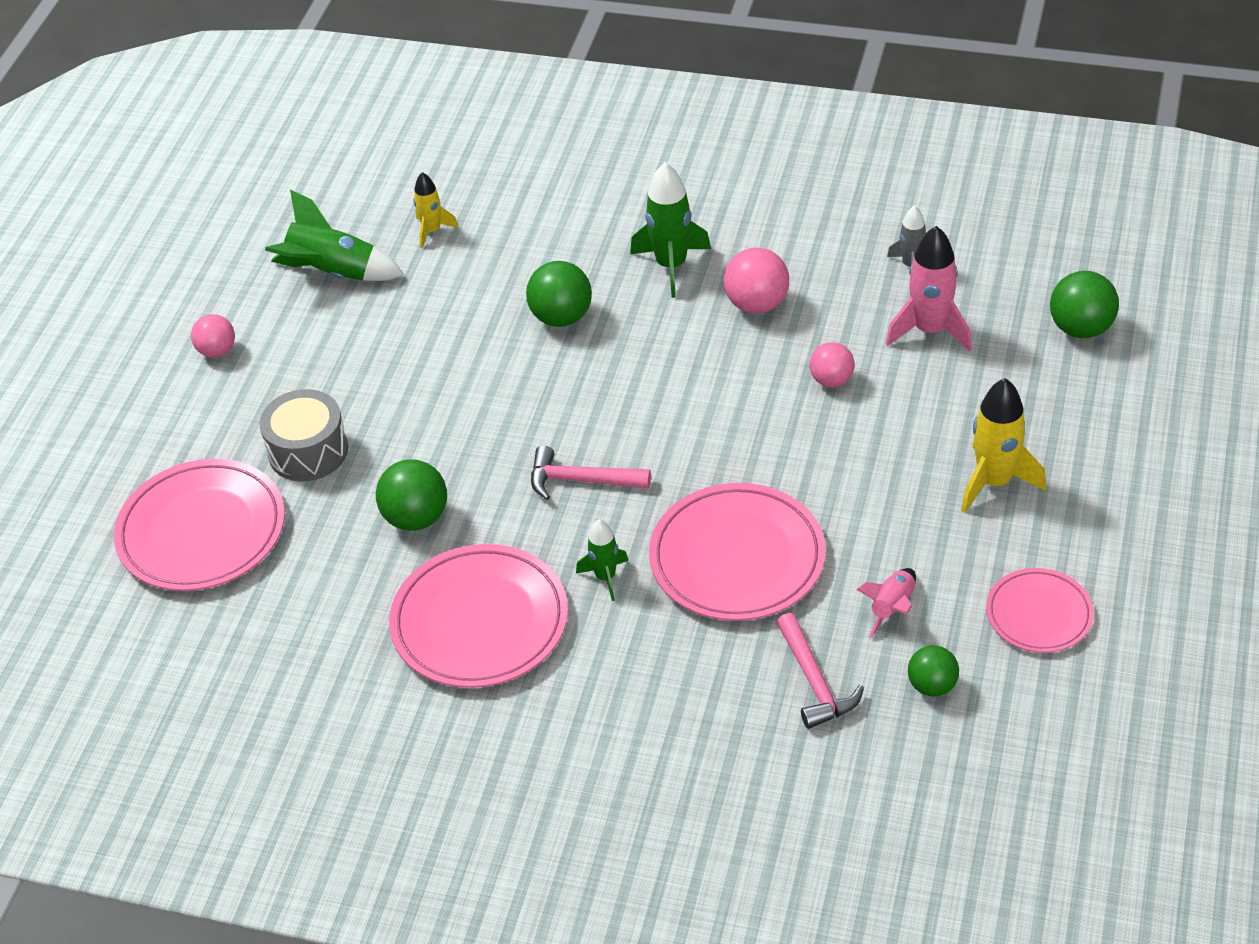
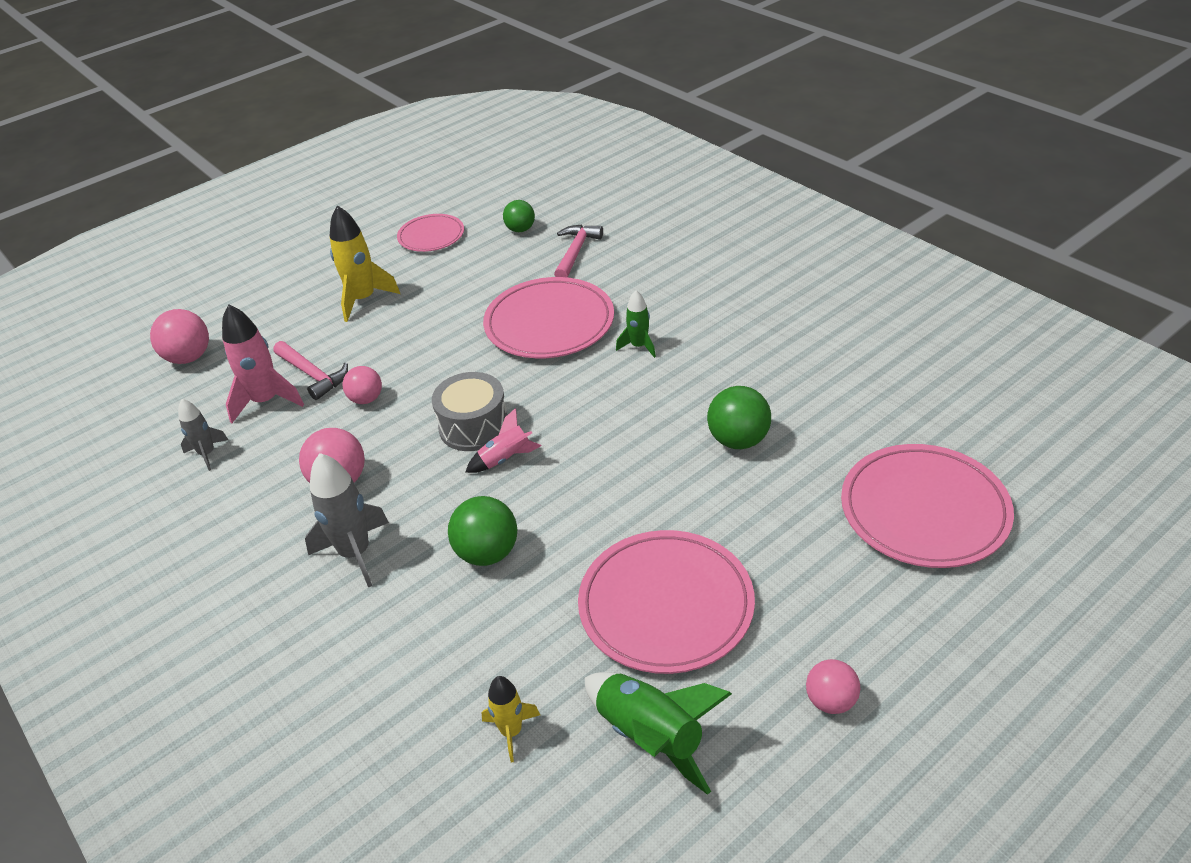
camera: 145 degrees left, 5 degrees down
(308, 451) = (793, 537): grey drum -> grey drum (474, 426)
(480, 621) = (742, 355): pink plate -> pink plate (666, 605)
(581, 480) = (598, 411): pink hammer -> pink hammer (312, 375)
(671, 266) = (355, 553): green rocket -> grey rocket
(892, 608) = (497, 266): pink rocket -> pink rocket (505, 458)
(1081, 328) = (189, 357): green ball -> pink ball

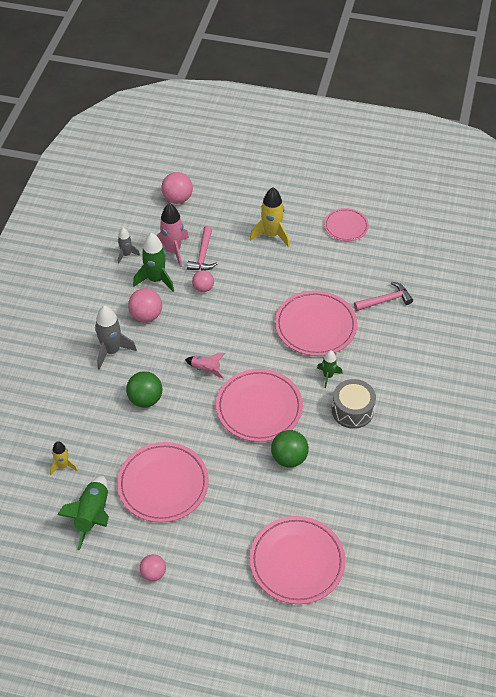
camera: 50 degrees right, 10 degrees up
(291, 441) = (156, 280): none -> green rocket
(474, 426) = (217, 343): grey drum -> grey drum (352, 410)
(520, 229) = (385, 262): green ball -> none
(626, 433) = (259, 408): none -> pink plate

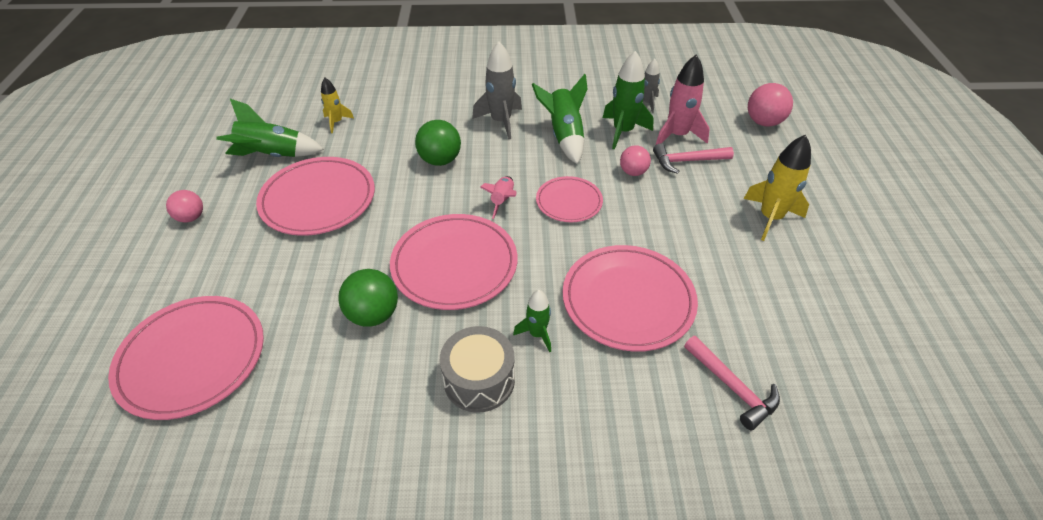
camera: 75 degrees right, 5 degrees down
(146, 315) = (564, 135): pink ball -> green rocket
(346, 226) = (855, 301): pink plate -> pink plate (569, 202)

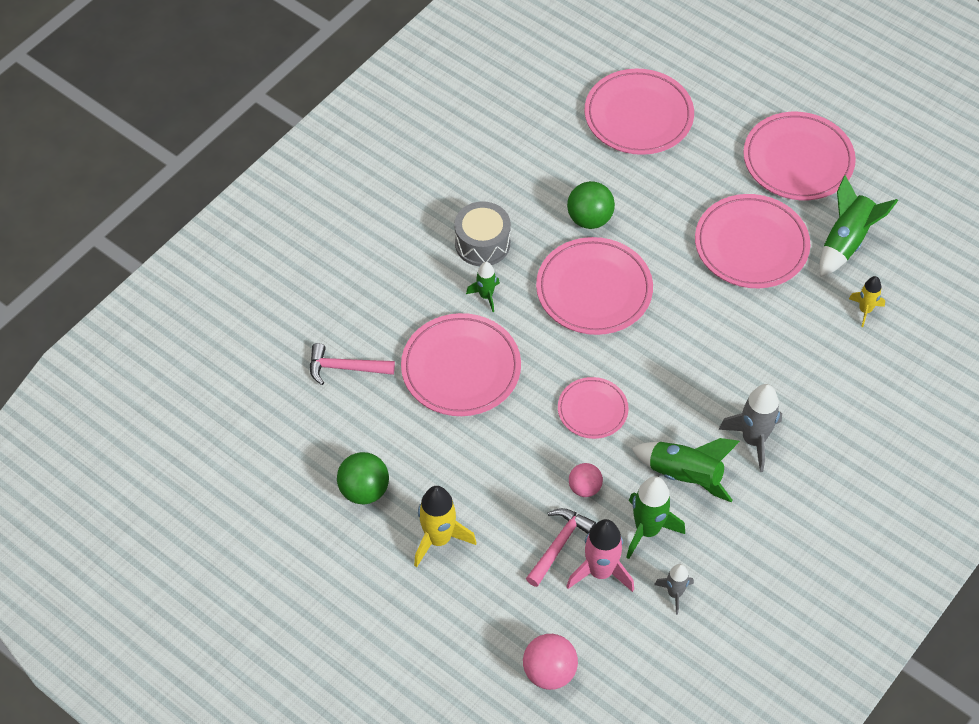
camera: 130 degrees right, 10 degrees up
(191, 217) = (798, 160): pink ball -> pink plate
(440, 160) = (732, 355): green ball -> green ball (364, 490)
(502, 201) = (637, 365): pink rocket -> none

